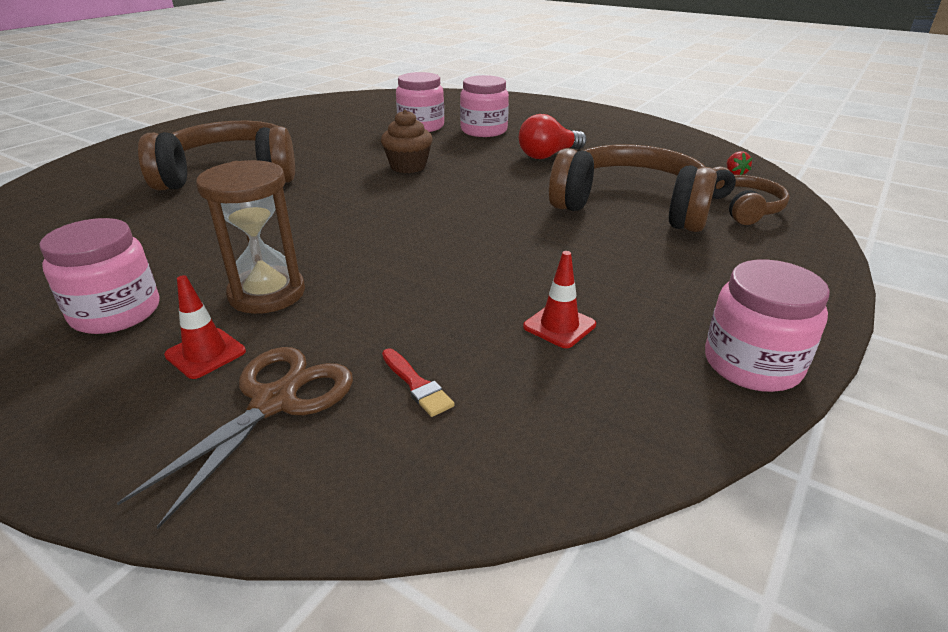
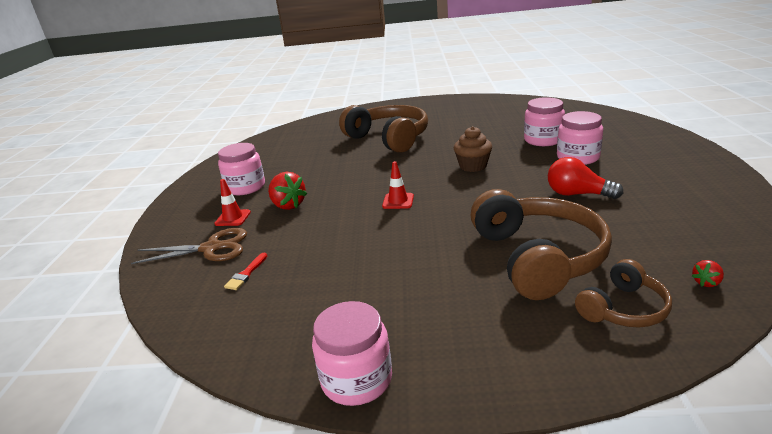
camera: 60 degrees right, 5 degrees down
(267, 293) = (288, 205): brown hourglass -> red strawberry
(559, 326) = (334, 291): red traffic cone -> red traffic cone (398, 201)

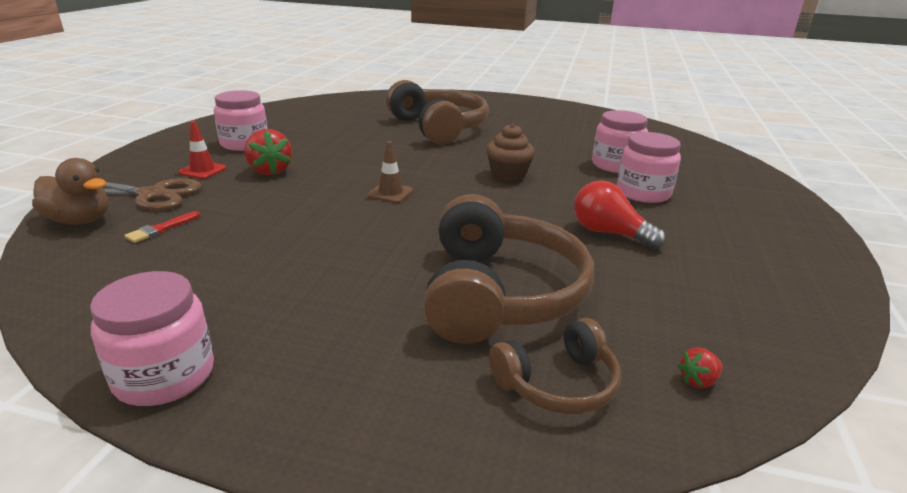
camera: 10 degrees right, 0 degrees up
(172, 284) = (80, 220): none -> brown duck
(398, 201) = (390, 193): red traffic cone -> brown traffic cone

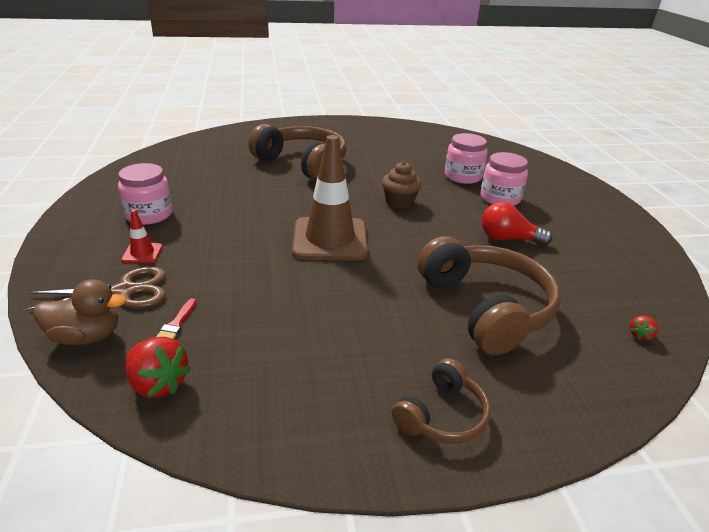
camera: 25 degrees left, 5 degrees up
(164, 375) = (333, 449): pink jar -> none
(270, 171) = (206, 239): red strawberry -> red strawberry (158, 384)
(390, 193) = (330, 239): brown traffic cone -> brown traffic cone, size x2.34
(557, 383) = (574, 363): brown headphones -> brown headphones (441, 415)

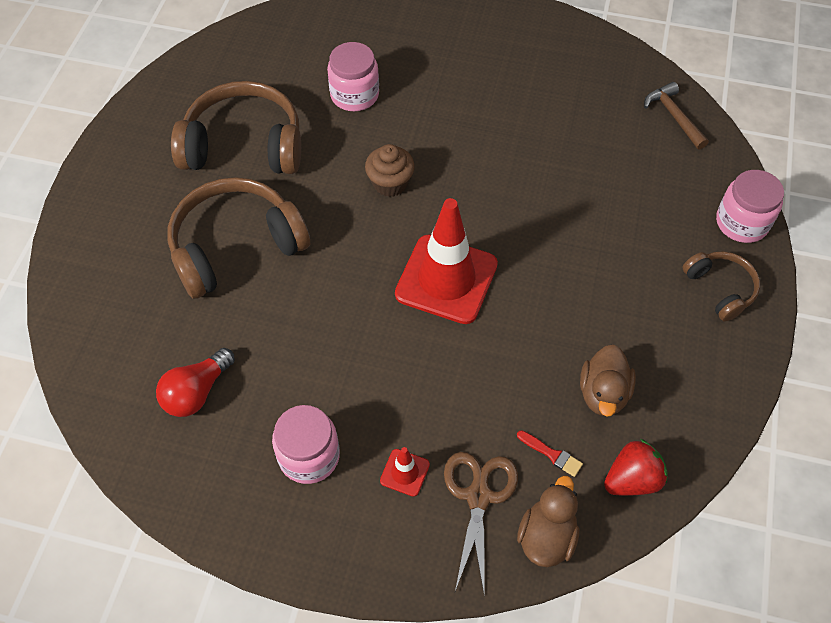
camera: 65 degrees left, 25 degrees up
(255, 345) = (603, 393): none -> brown duck
(330, 239) = (446, 279): brown traffic cone -> red traffic cone
(485, 308) = (607, 200): brown headphones -> brown headphones (244, 146)
(500, 198) = (422, 88): pink jar -> pink jar (741, 222)
(508, 239) = (505, 125): red light bulb -> red light bulb (196, 392)
(640, 335) = (674, 116): red strawberry -> brown hammer

